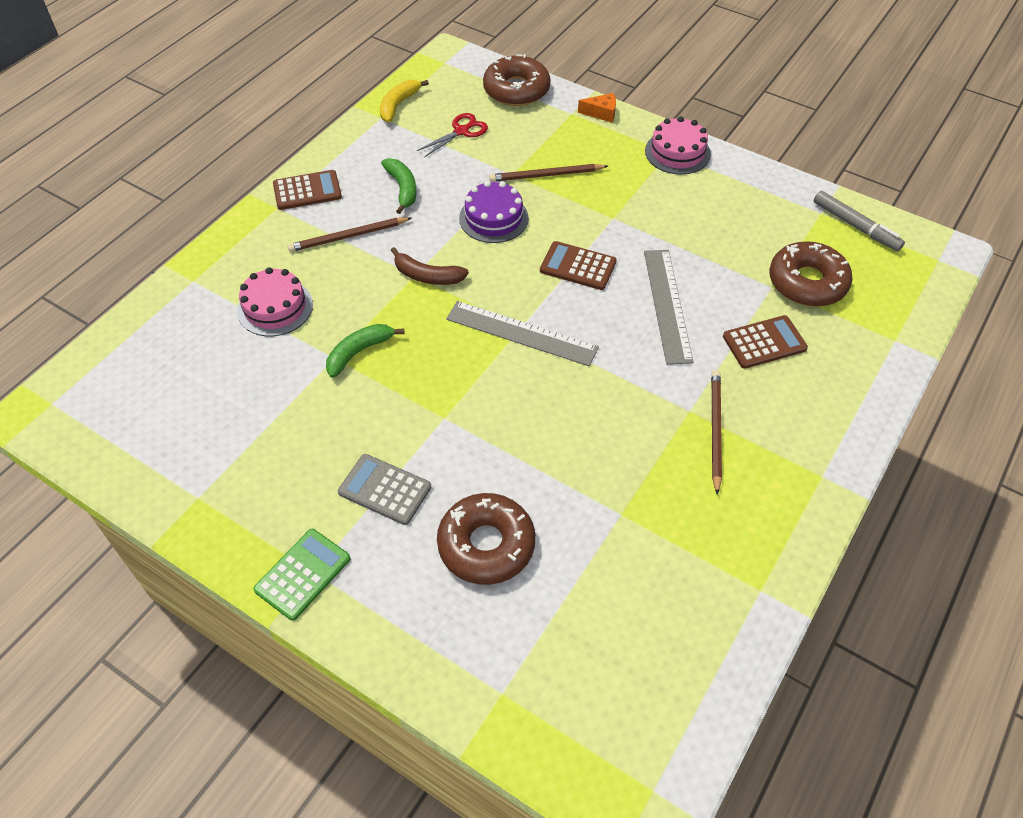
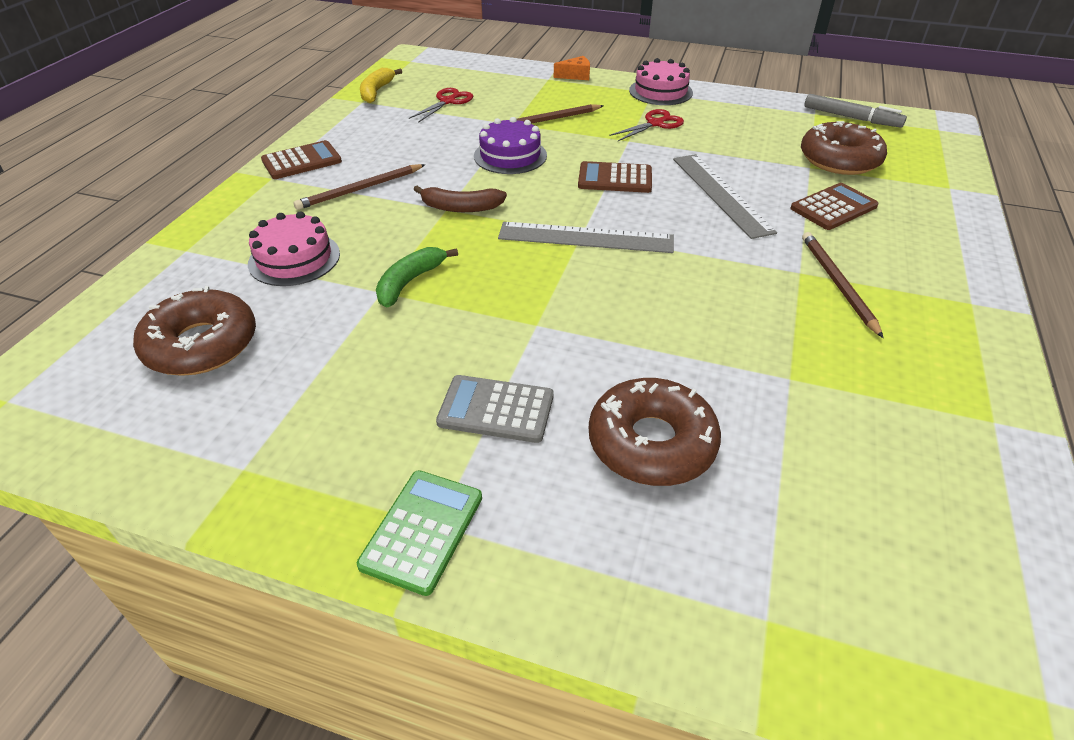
camera: 15 degrees left, 10 degrees down
(402, 188) = (405, 147): green banana -> none
(516, 90) = (488, 70): brown donut -> brown donut (201, 344)
(650, 199) = (655, 124): none -> red scissors

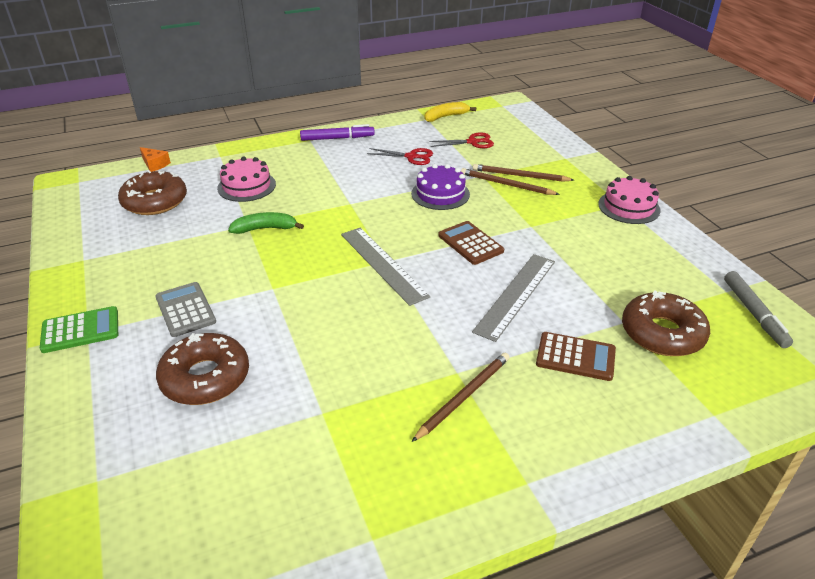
camera: 50 degrees right, 5 degrees down
(301, 161) = (337, 138): brown calculator -> purple marker
(360, 189) = (333, 168): brown pencil -> brown pencil (520, 176)
(461, 208) = (357, 207): brown banana -> none
(576, 75) = (589, 165): orange cheese -> orange cheese (155, 164)
(655, 124) = (574, 226): red scissors -> red scissors (411, 157)

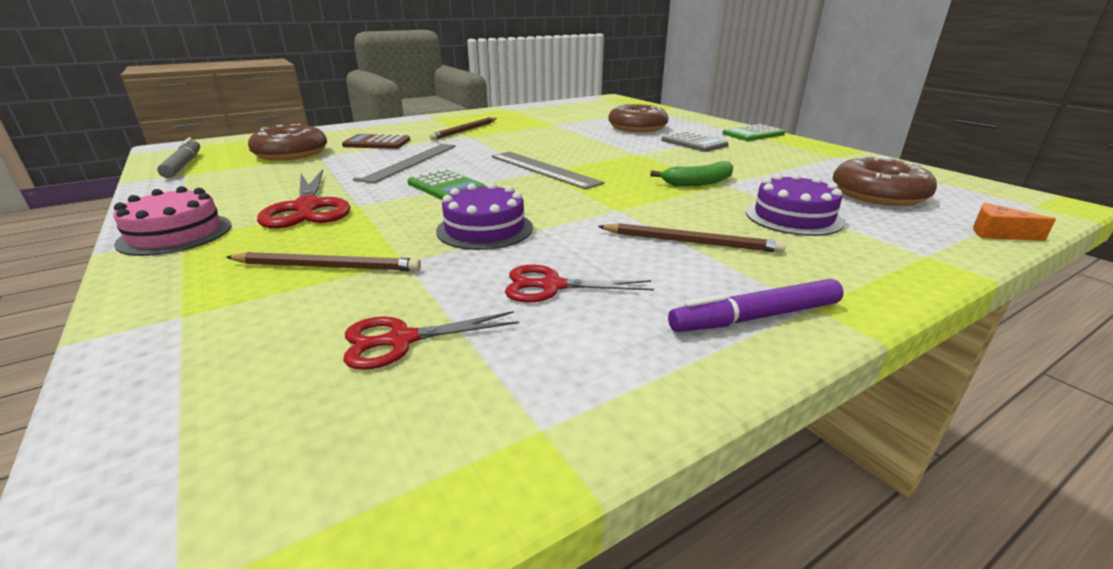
camera: 170 degrees right, 10 degrees down
(246, 186) = (793, 217): pink cake -> purple cake
(445, 116) = (474, 453): yellow banana -> none
(470, 243) = (446, 187): brown calculator -> green calculator
(506, 184) = (364, 250): brown pencil -> brown pencil (691, 242)
(566, 226) = (307, 208): none -> red scissors

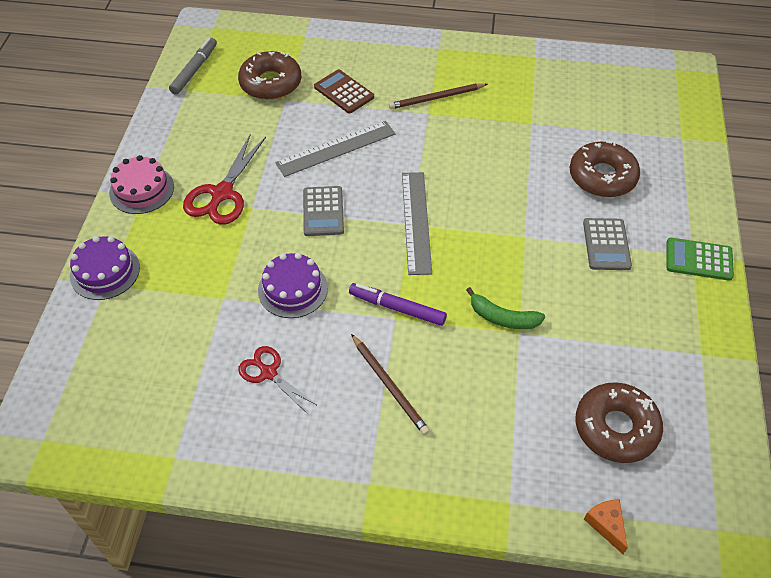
camera: 40 degrees right, 25 degrees up
(327, 267) = (186, 278): brown pencil -> none
(401, 340) = (171, 367): red scissors -> none
(446, 187) = (323, 211): green calculator -> grey calculator
(755, 317) = (330, 468): purple marker -> purple marker (397, 308)
(793, 217) = (496, 407): purple cake -> purple cake (105, 272)

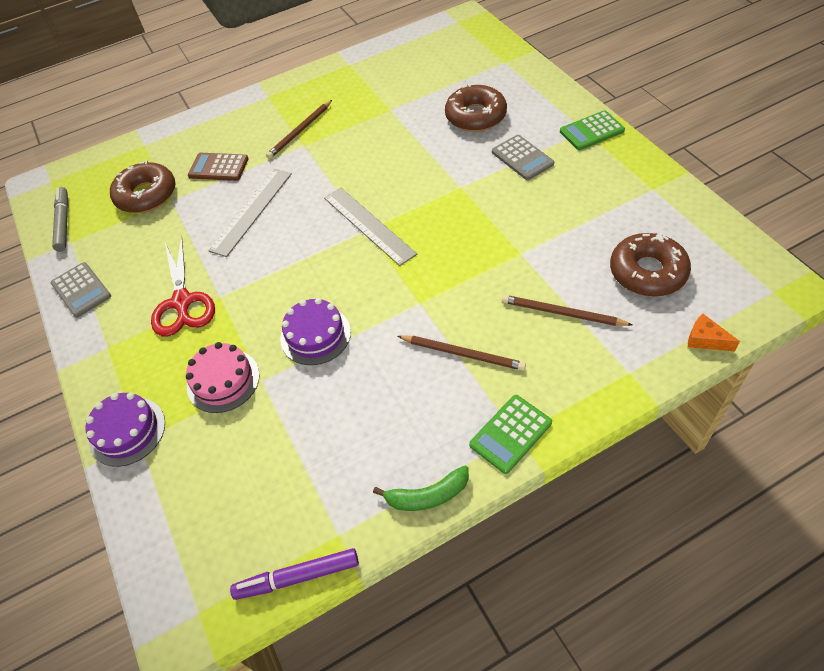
camera: 30 degrees left, 0 degrees up
(142, 189) = (101, 344): pink cake -> pink cake (223, 380)
(268, 372) = (356, 411): red scissors -> none
(323, 211) = (285, 263): grey calculator -> grey calculator (81, 290)
(365, 479) = (510, 434): none -> green calculator
(397, 308) = (414, 295): purple marker -> purple marker (297, 577)
(502, 318) = (499, 251): green banana -> green banana (427, 496)
(503, 410) = (562, 313): none -> brown pencil

